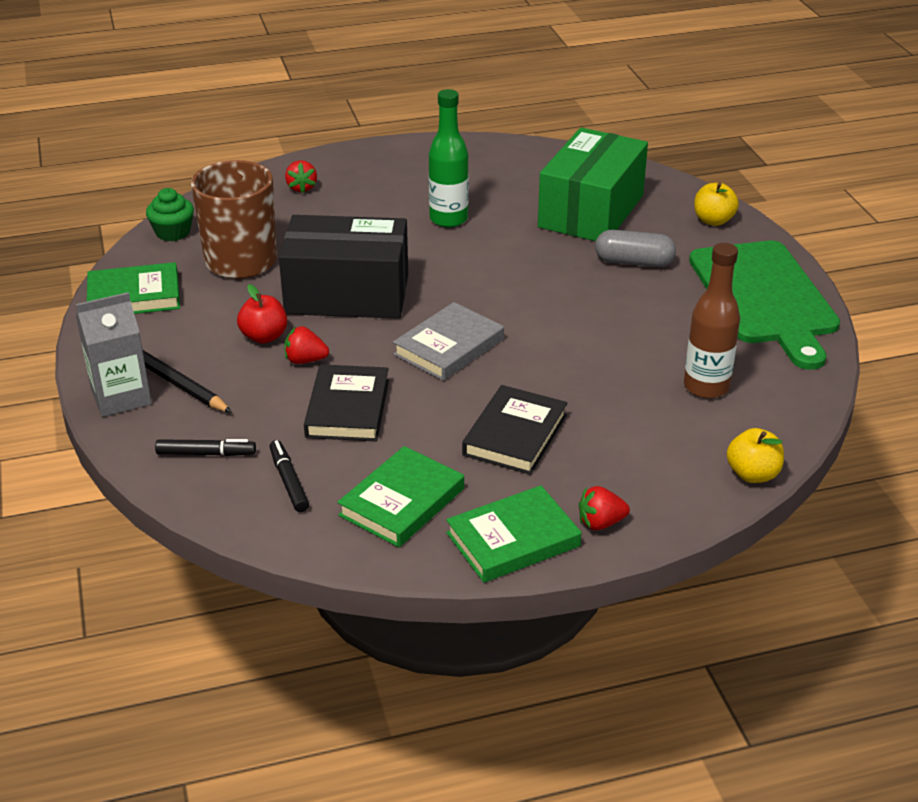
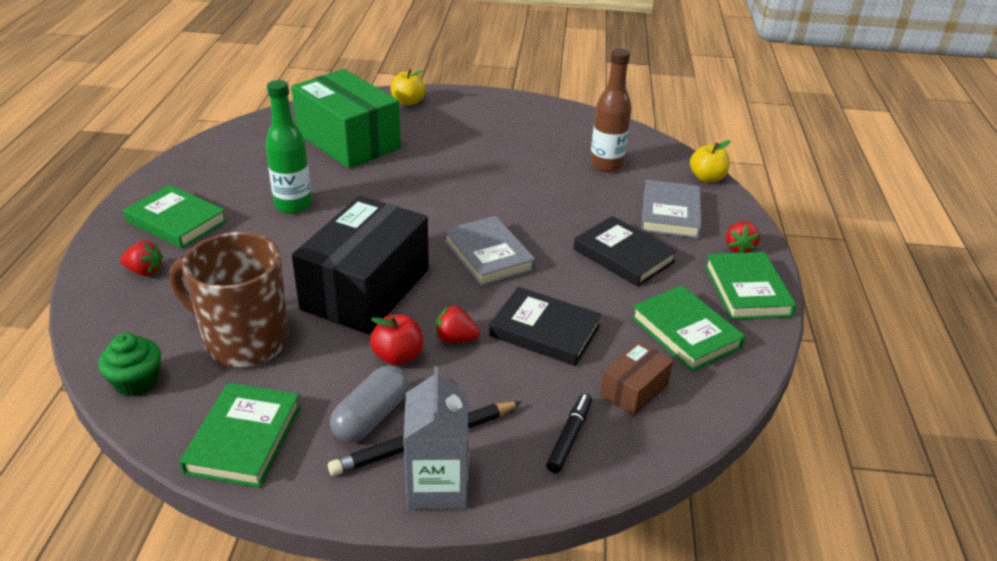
camera: 70 degrees left, 0 degrees up
(289, 481) = (634, 390): black marker -> brown box
(305, 360) = (455, 339): red strawberry -> red strawberry turned 75 degrees clockwise
(379, 175) = (176, 221): none -> green book
(634, 262) = (435, 145): grey capsule -> grey capsule (371, 417)
(634, 456) = (670, 214): none -> grey book
(764, 297) = (517, 114): green cutting board -> none

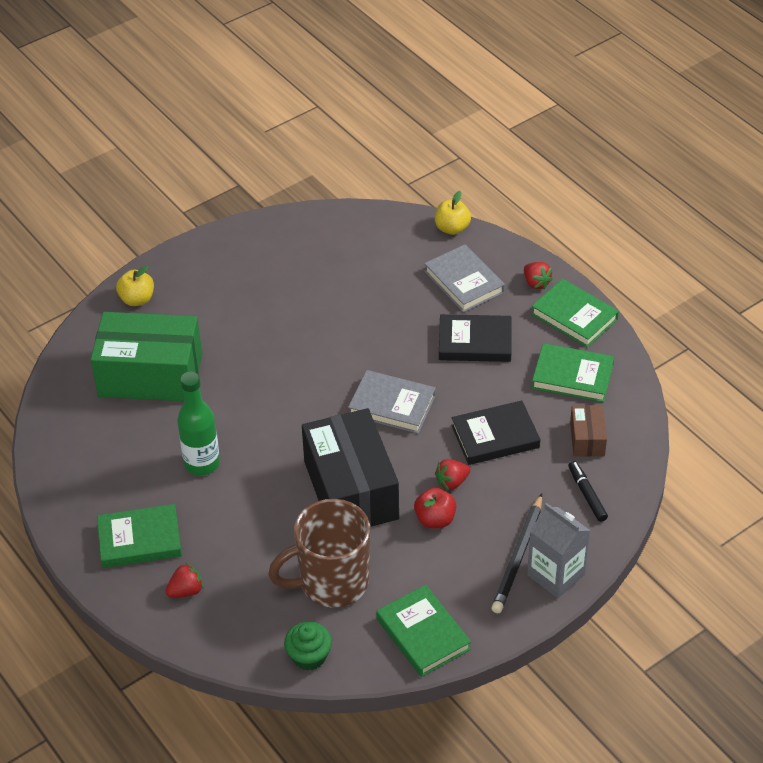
camera: 40 degrees left, 10 degrees up
(371, 417) = (472, 567): grey capsule -> none
(606, 165) = (371, 263): brown bottle -> none

